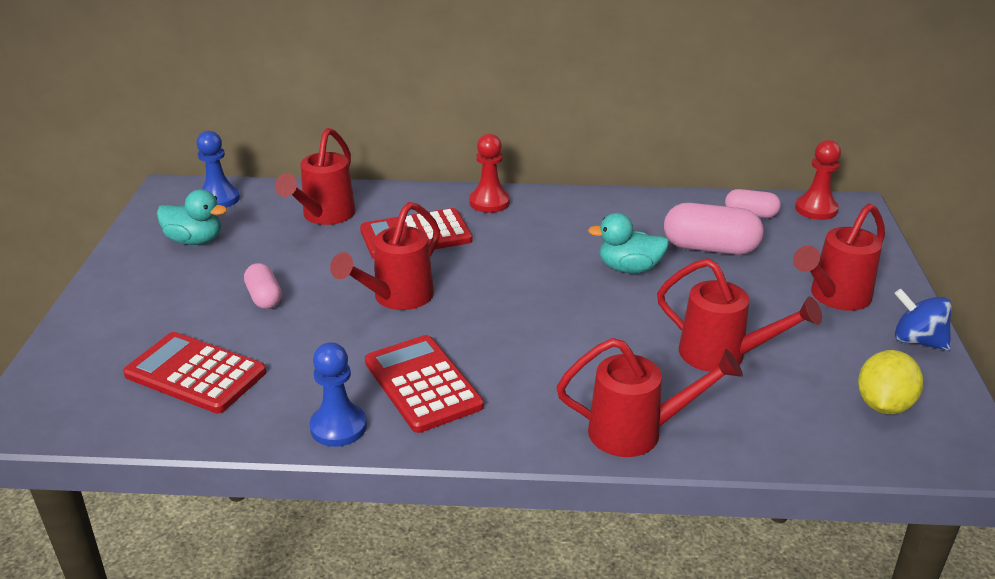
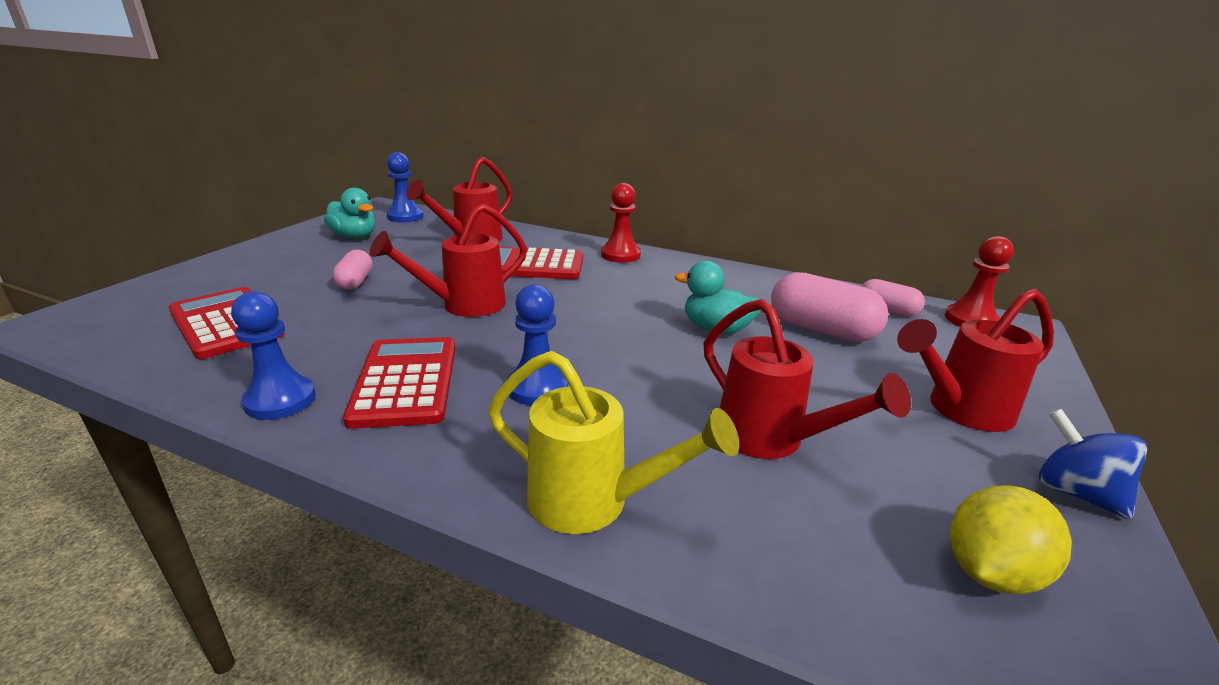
camera: 20 degrees right, 5 degrees down
(530, 360) = (537, 388): none -> blue pawn
(638, 432) = (594, 502): red watering can -> yellow watering can

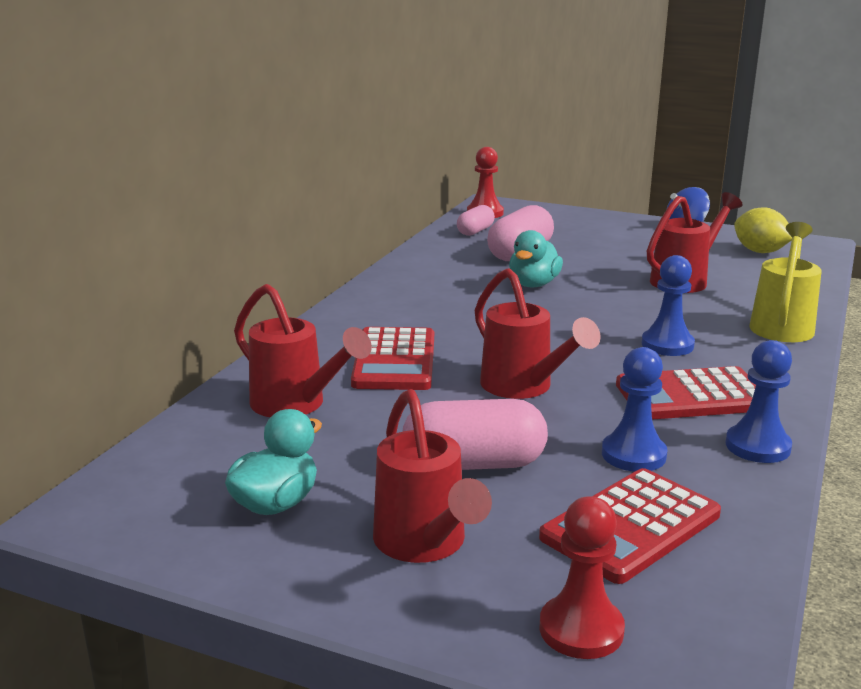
camera: 90 degrees left, 5 degrees down
(355, 282) = (474, 464): pink capsule -> pink capsule, size x1.70
(405, 217) = (162, 475): blue pawn -> blue pawn (633, 455)
(620, 255) = (354, 316): red pawn -> red pawn (581, 630)
(959, 410) = (619, 235): red watering can -> red watering can (425, 545)

